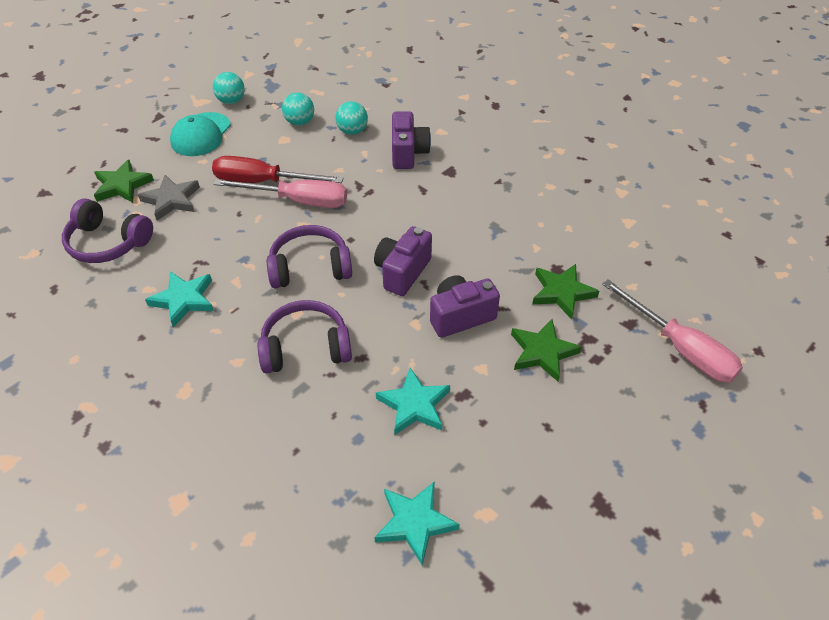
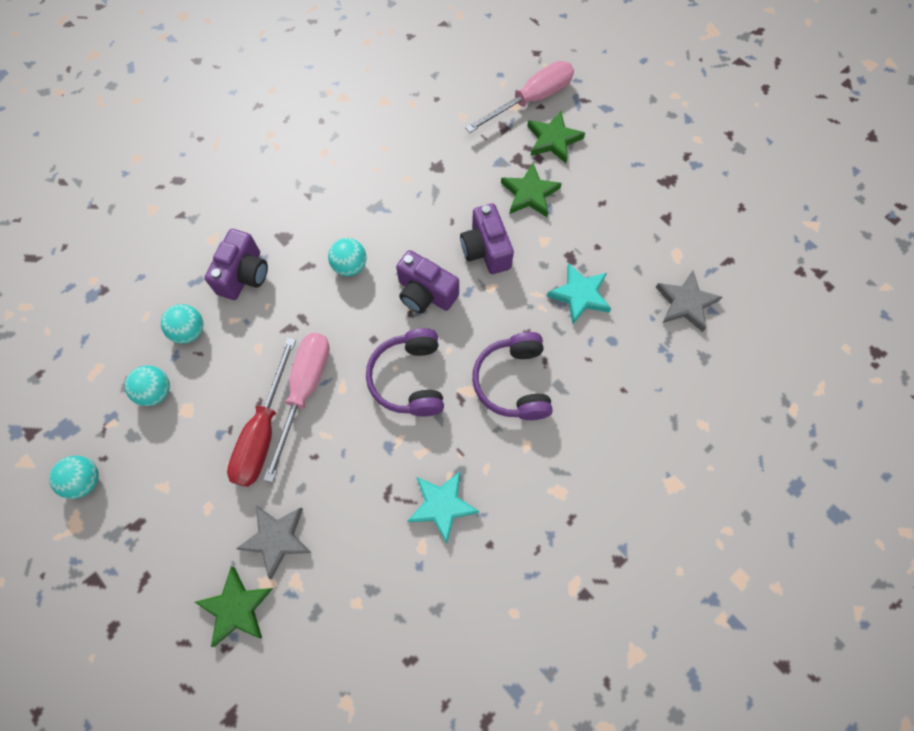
camera: 85 degrees left, 20 degrees up
(108, 243) = (342, 608): purple headphones -> none
(201, 135) = (152, 515): turquoise cap -> none
(408, 153) = (244, 275): purple camera -> purple camera turned 105 degrees clockwise
(415, 523) = (685, 303): turquoise star -> grey star
(426, 216) = (350, 266): none -> turquoise ball
(562, 292) = (465, 168): green star -> green star (553, 140)

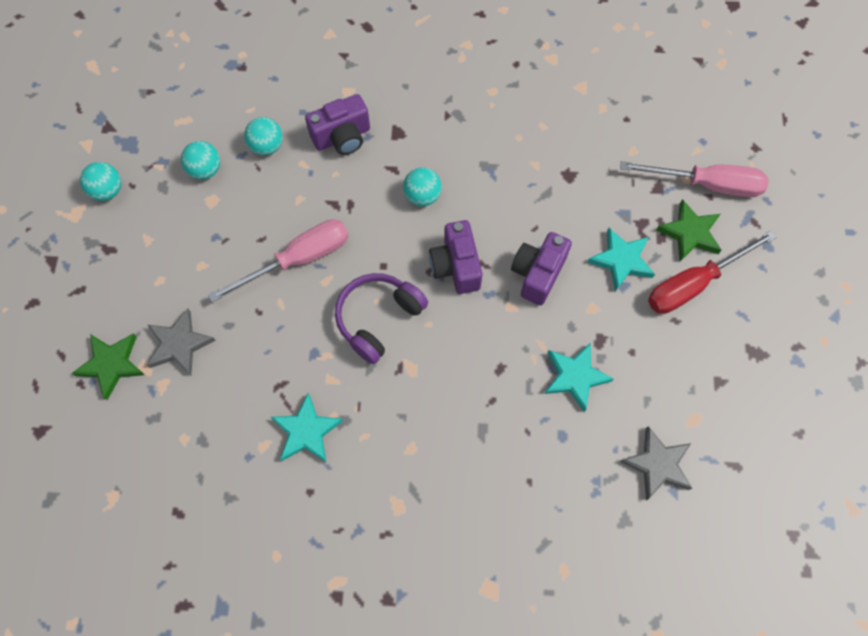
camera: 45 degrees right, 0 degrees up
(263, 431) = (244, 262): red screwdriver -> red screwdriver (693, 284)
(513, 382) = (450, 393): purple headphones -> none
(530, 194) = (621, 260): green star -> turquoise star

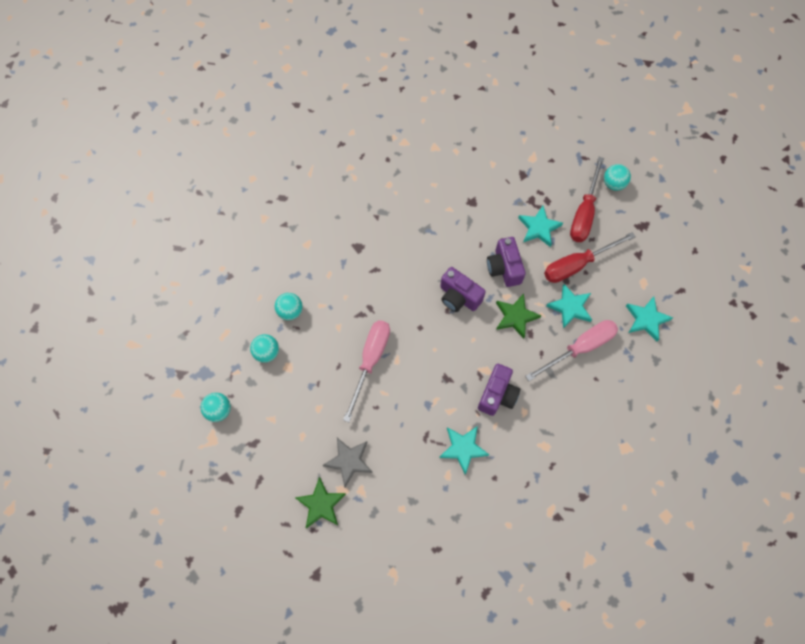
camera: 40 degrees left, 0 degrees up
(342, 137) = (329, 273): purple camera -> purple camera (497, 395)
(378, 319) = (444, 358): purple headphones -> none
(422, 196) = (405, 272): turquoise ball -> turquoise ball (613, 184)
(629, 335) = (577, 265): none -> red screwdriver
(657, 464) = (646, 319): grey star -> turquoise star
(690, 233) = (559, 187): green star -> green star (515, 317)
(706, 184) = (545, 155): pink screwdriver -> pink screwdriver (580, 348)

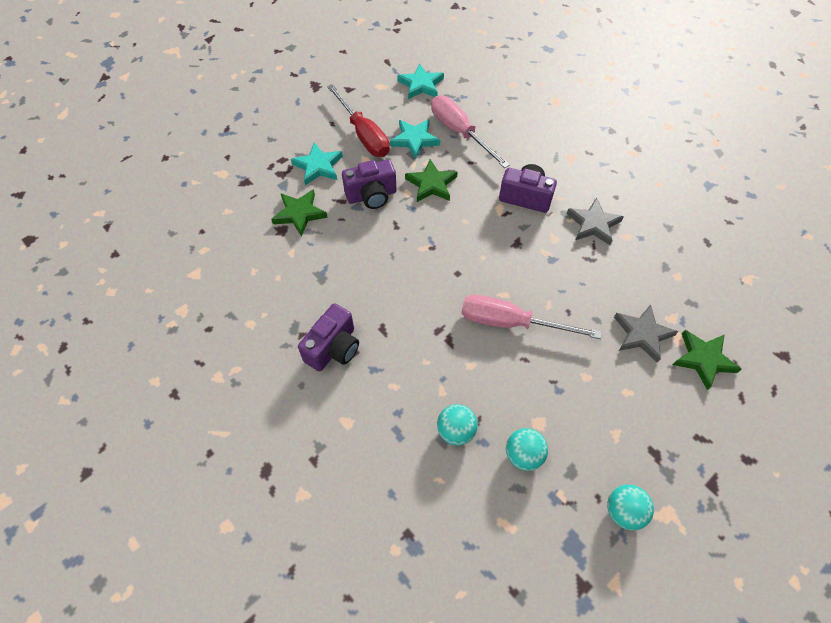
camera: 95 degrees left, 10 degrees down
(459, 297) = (413, 237): purple camera -> purple camera (333, 348)
(463, 448) = (593, 224): turquoise star -> grey star
(487, 214) = (299, 214): none -> green star
(584, 213) = (299, 129): red screwdriver -> none
(613, 184) = (263, 106): turquoise ball -> none

